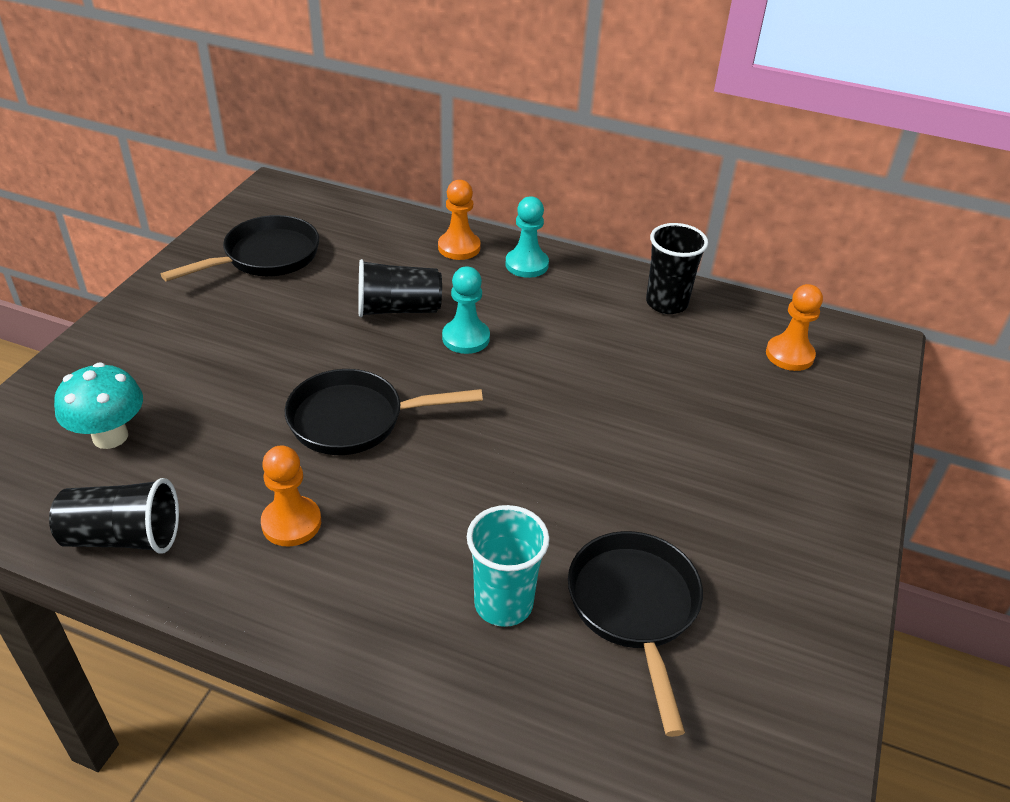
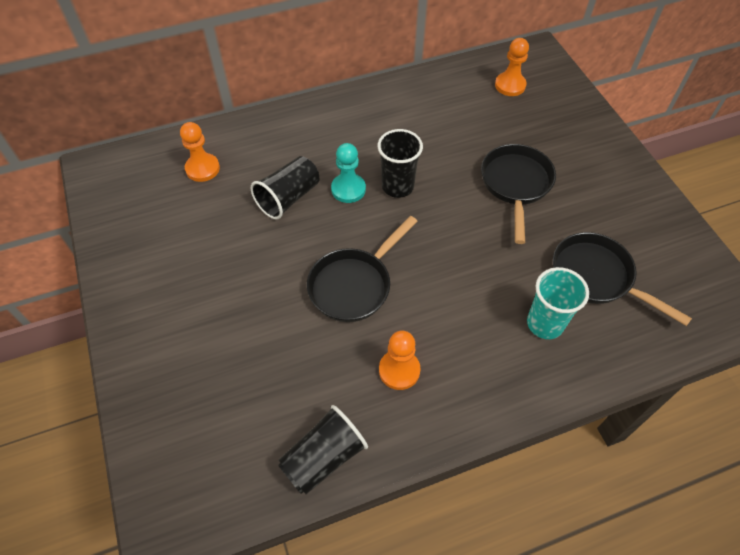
camera: 40 degrees left, 15 degrees up
(110, 436) = (229, 410): turquoise mushroom -> none
(265, 257) = (159, 220): black pan -> black pan (516, 185)
(459, 247) = (270, 131): orange pawn -> orange pawn (202, 168)
(526, 265) = (322, 117): turquoise pawn -> none
(666, 303) = (422, 93): black cup -> black cup (397, 186)

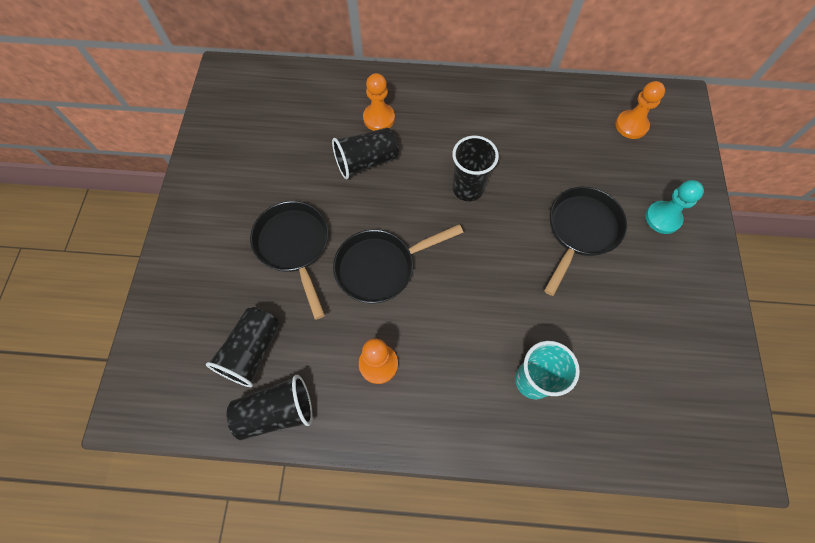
camera: 25 degrees right, 10 degrees up
(202, 168) = (309, 106): orange pawn -> orange pawn (379, 118)
(267, 413) = (252, 351): none -> black cup
(348, 189) = (422, 174): turquoise pawn -> turquoise pawn (663, 218)
(597, 277) = (609, 357): black pan -> black pan (294, 246)

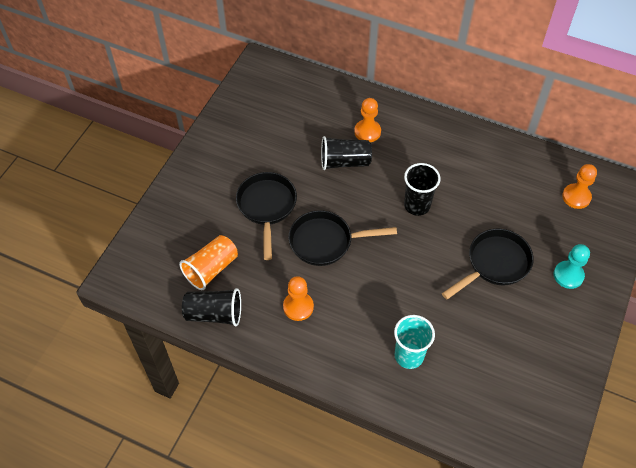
camera: 20 degrees right, 10 degrees down
(252, 351) = (211, 269): black cup -> orange cup

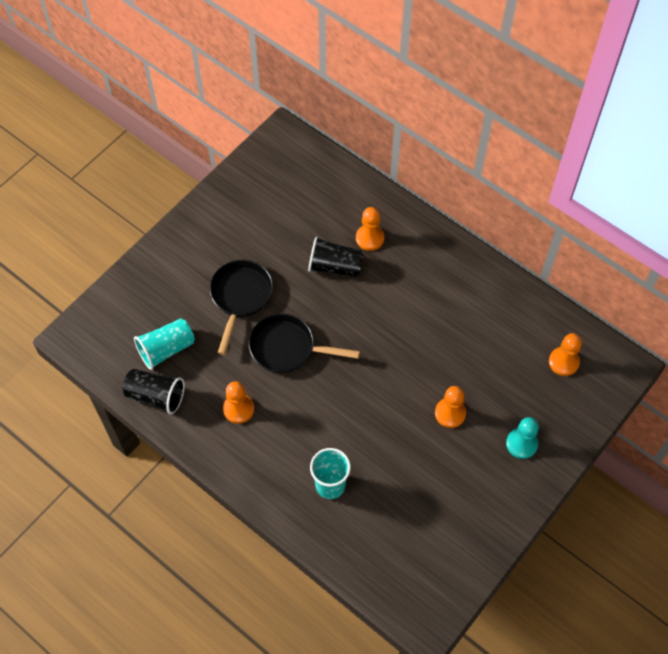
camera: 15 degrees right, 5 degrees up
(211, 269) = (166, 349): orange cup -> turquoise cup
(417, 205) = (393, 331): black cup -> none
(494, 264) = (450, 413): black pan -> orange pawn

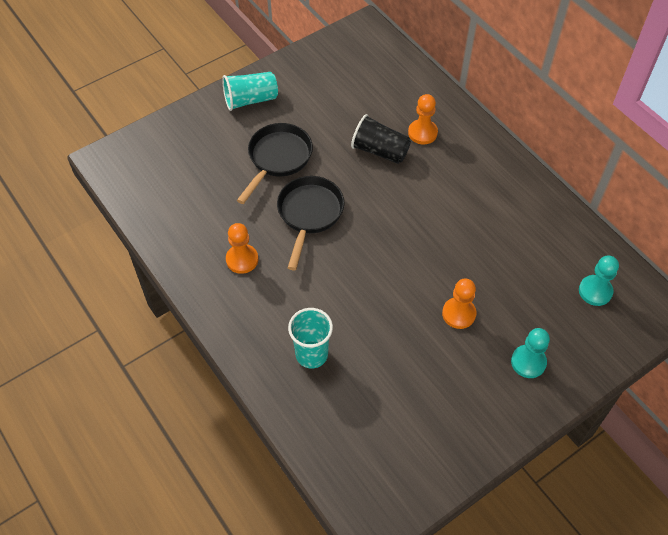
camera: 15 degrees right, 5 degrees down
(156, 396) = (165, 229): black cup -> none
(166, 349) = (190, 189): turquoise cup -> turquoise cup (250, 100)
(287, 348) = (309, 214): black pan -> black pan turned 75 degrees clockwise
(563, 362) = (595, 291): orange pawn -> turquoise pawn

